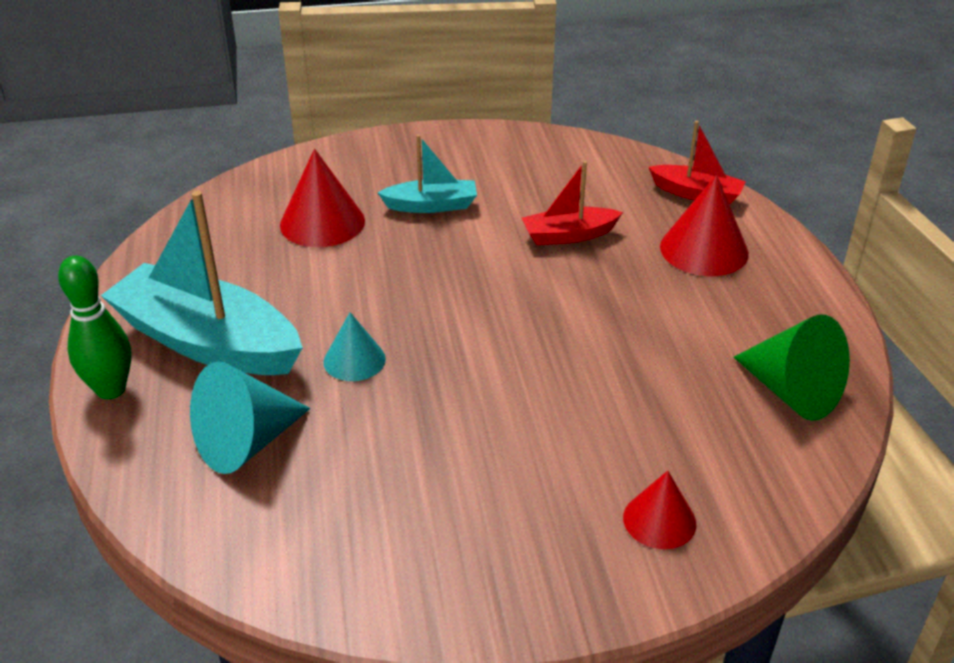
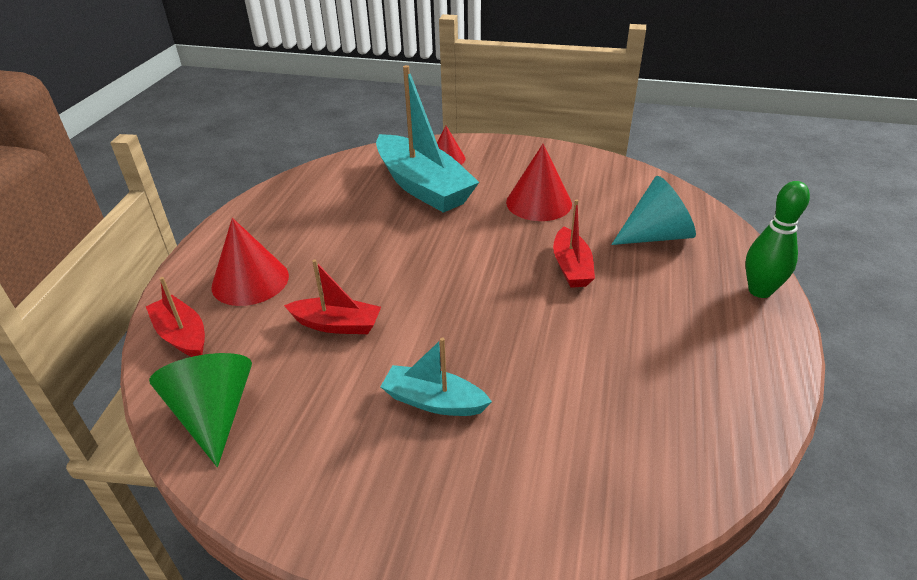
camera: 155 degrees left, 0 degrees up
(208, 342) = (685, 309): turquoise boat -> turquoise boat (423, 186)
(322, 222) = (559, 413): red cone -> red cone (539, 203)
(354, 360) = (571, 267): turquoise cone -> red boat
(791, 392) = (320, 187): green cone -> green cone (214, 414)

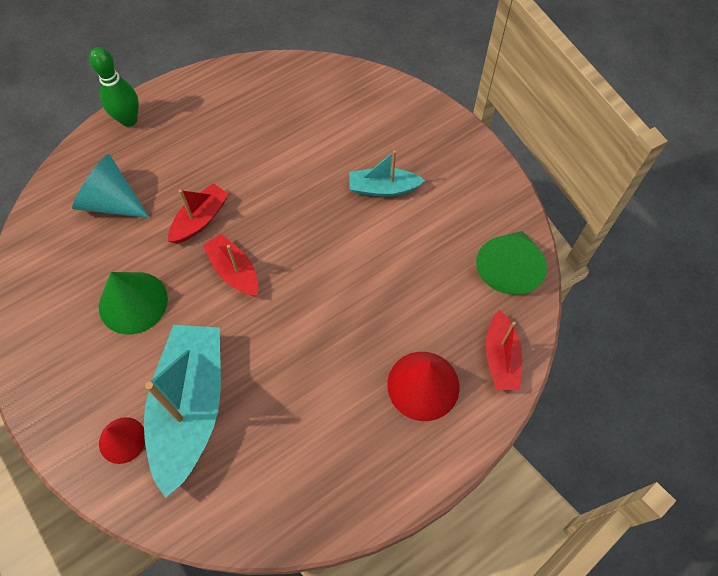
camera: 140 degrees left, 25 degrees up
(336, 324) = (393, 287): red boat -> red boat (234, 271)
(434, 401) = (383, 188): turquoise boat -> turquoise boat turned 120 degrees clockwise
(539, 203) = (133, 302): red cone -> green cone

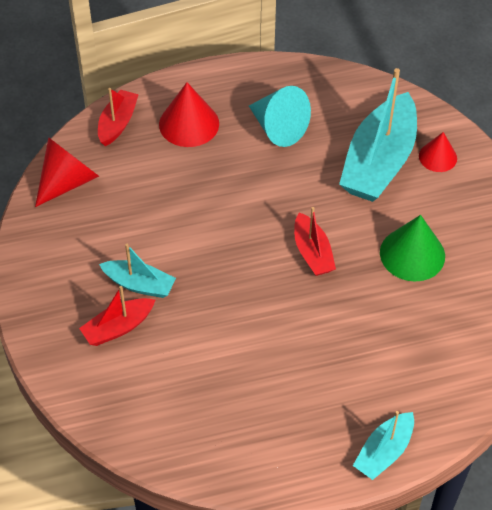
camera: 160 degrees left, 10 degrees down
(111, 202) = (418, 357): turquoise cone -> turquoise cone (278, 128)
(129, 120) = (384, 451): green bowling pin -> turquoise boat
(200, 219) = (331, 310): red boat -> red boat (118, 327)
(508, 268) = (68, 181): green cone -> red cone

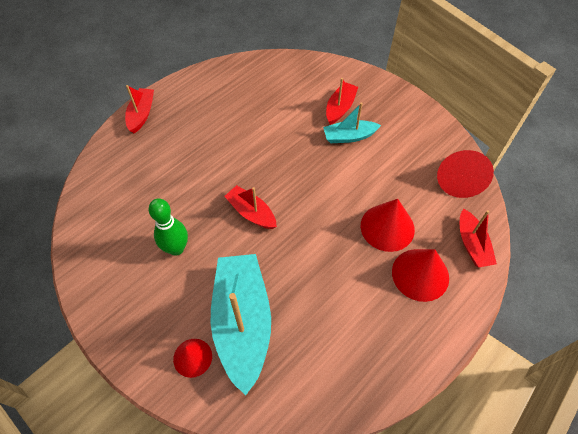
camera: 150 degrees right, 5 degrees up
(183, 173) = (387, 227): none -> red cone
(278, 128) = (347, 311): turquoise cone -> none
(384, 451) = (141, 114): turquoise boat -> red boat
(412, 254) = (176, 248): green cone -> green bowling pin

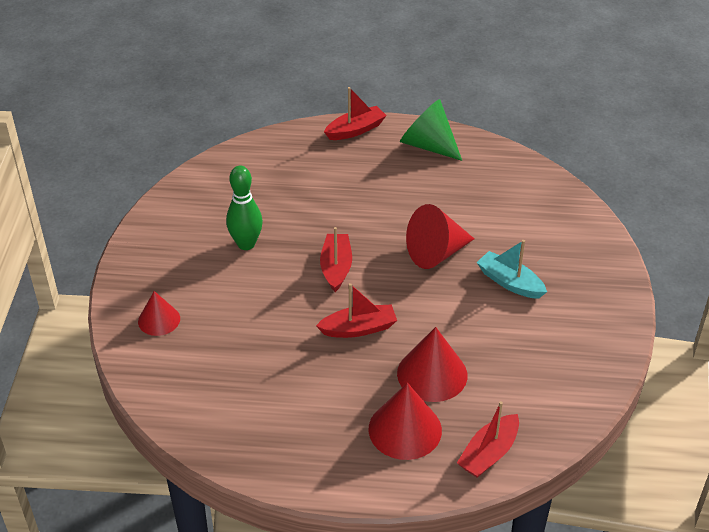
camera: 50 degrees right, 15 degrees down
(197, 90) = (428, 145): none -> green cone
(242, 323) = (221, 331): turquoise boat -> none
(340, 108) = (538, 254): red boat -> red boat (358, 328)
(458, 179) = (561, 399): red cone -> red cone (436, 253)

